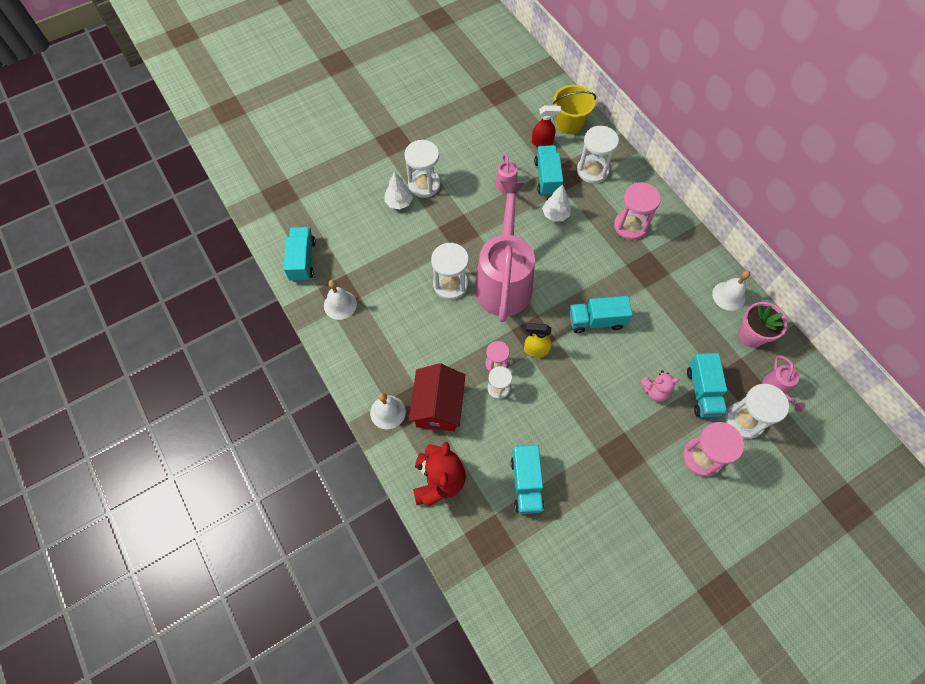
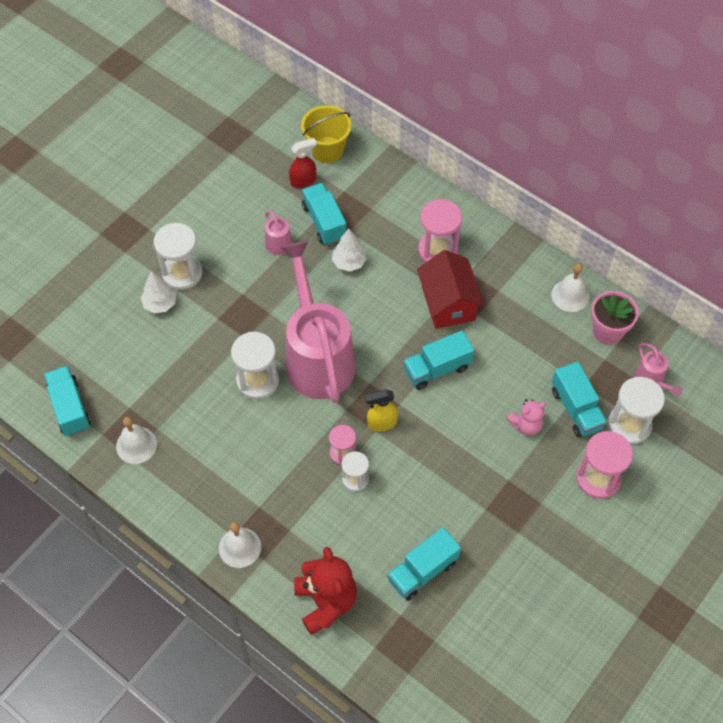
camera: 20 degrees left, 5 degrees down
(438, 406) = (295, 521): red house -> red house (448, 303)
(526, 483) = (422, 571): turquoise truck -> turquoise truck turned 75 degrees clockwise
(592, 171) = (373, 198): white hourglass -> none

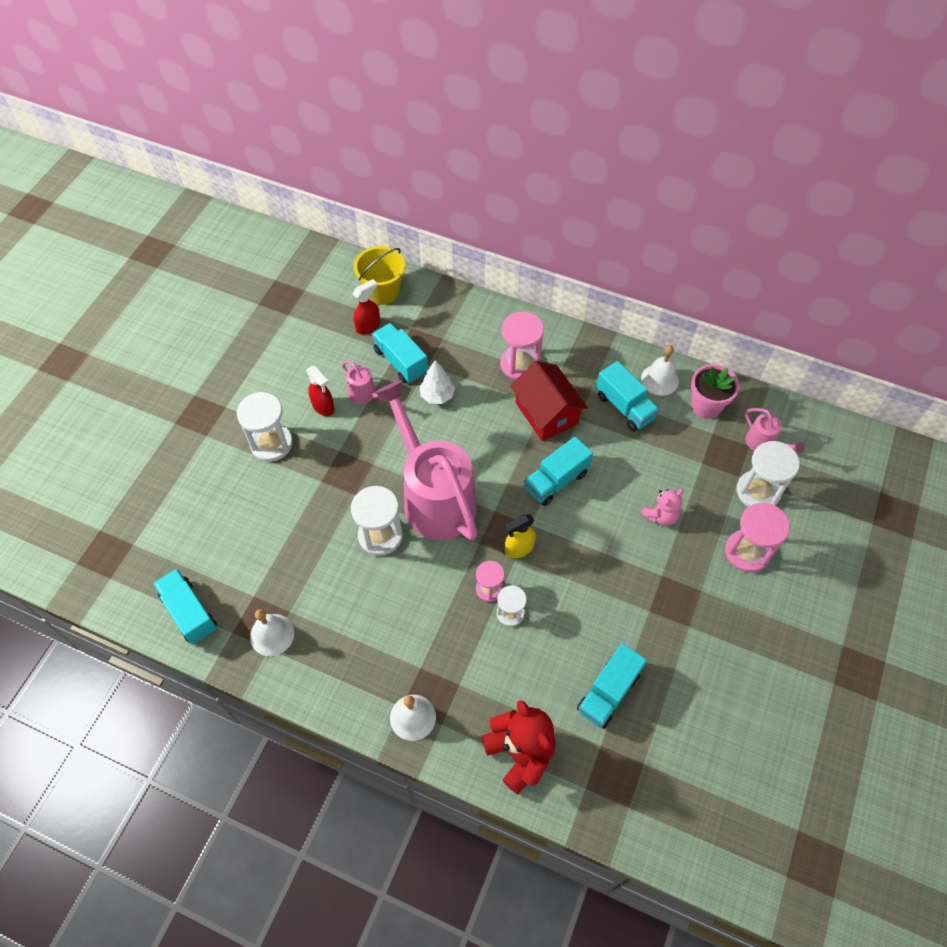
camera: 15 degrees left, 0 degrees up
(160, 304) = (257, 480): white tree -> none
(239, 249) = (323, 407): none -> red spray bottle
(576, 409) = (703, 488): turquoise truck -> turquoise truck (625, 407)

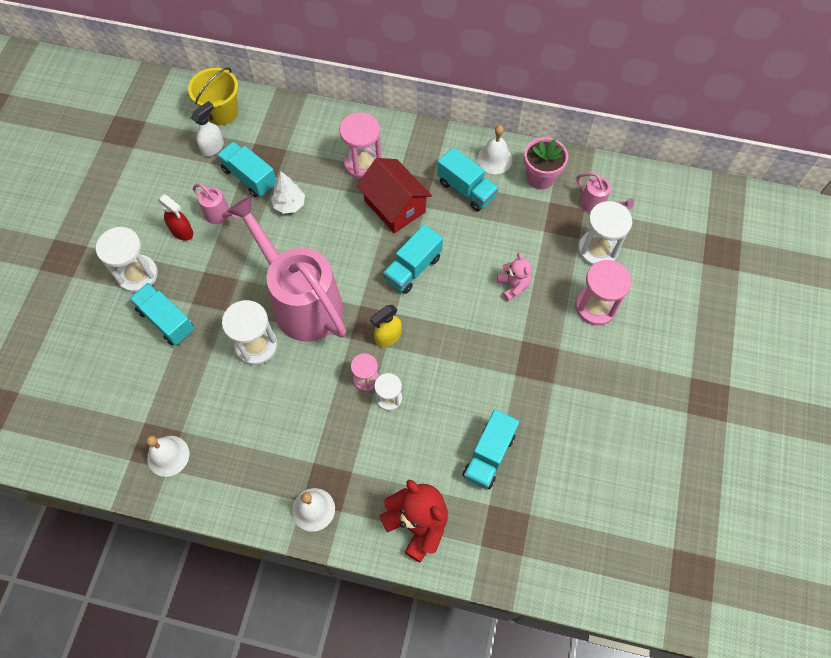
camera: 10 degrees left, 5 degrees up
(189, 612) = (85, 448): turquoise truck -> turquoise truck (166, 320)
(368, 326) = (213, 148): red spray bottle -> white spray bottle
(660, 515) = (513, 286): pink teddy bear -> pink teddy bear turned 60 degrees counterclockwise

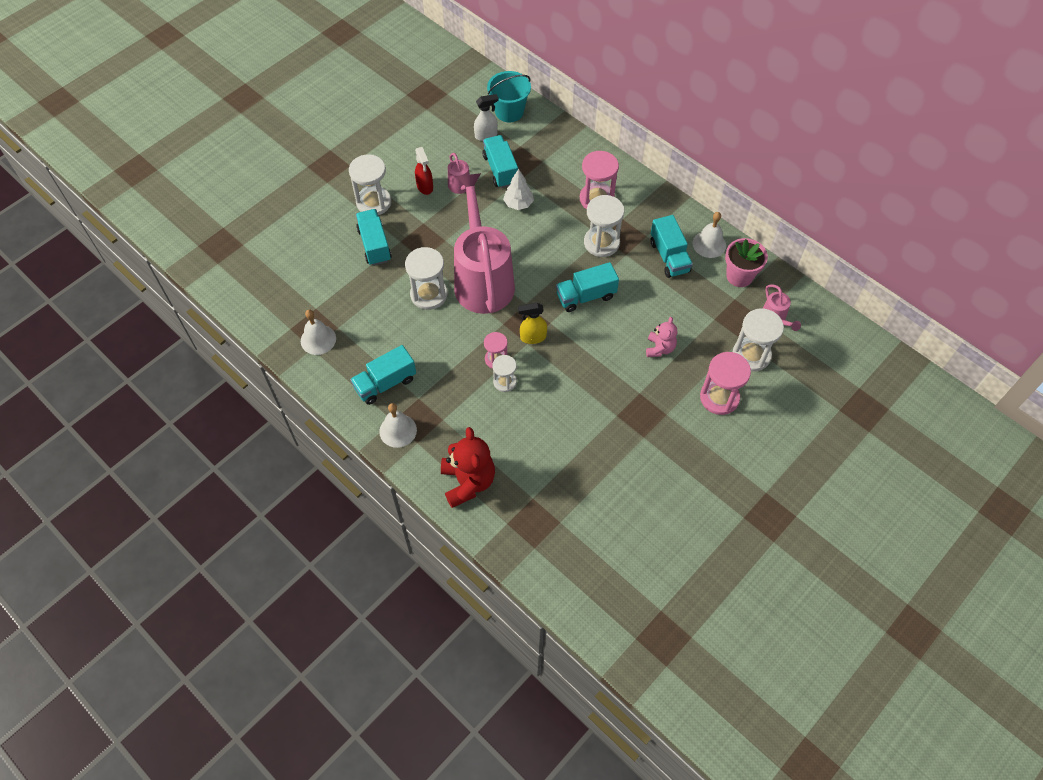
camera: 30 degrees right, 5 degrees down
(221, 112) = (509, 111): yellow bucket -> turquoise bucket
(395, 206) = (601, 243): red house -> white hourglass
(489, 455) = (556, 463): turquoise truck -> turquoise truck (385, 383)

